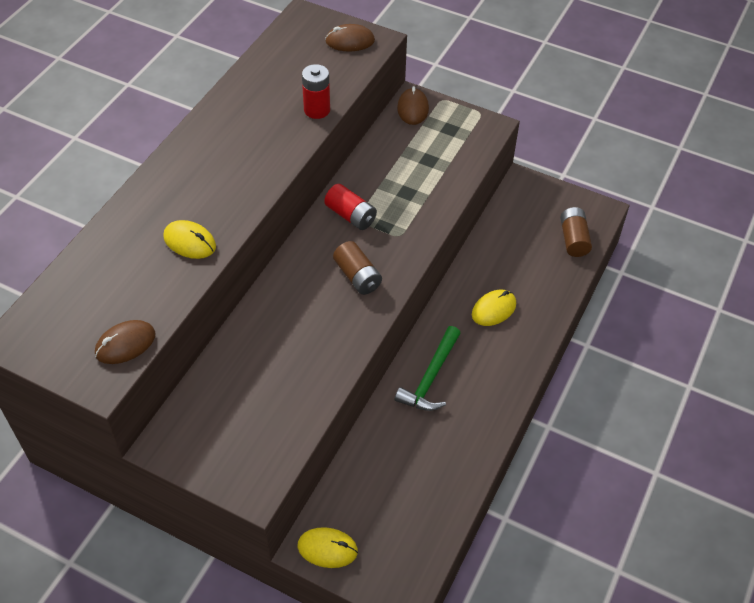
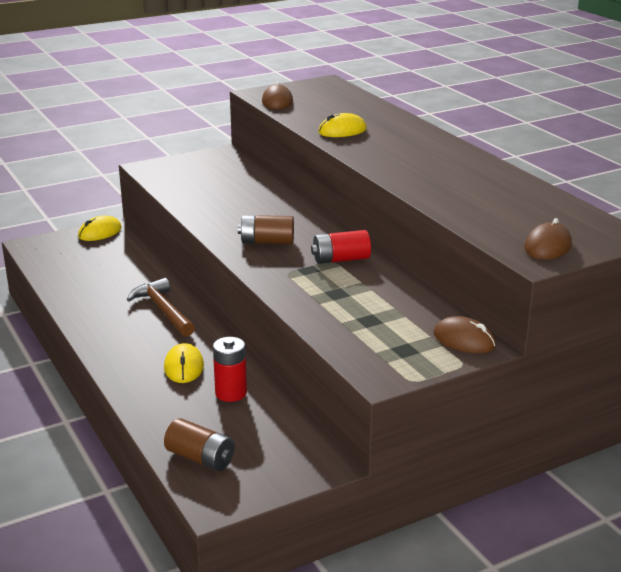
camera: 125 degrees right, 25 degrees down
(317, 110) = (445, 203): red battery -> red battery (231, 393)
(430, 377) = (163, 310): green hammer -> brown hammer

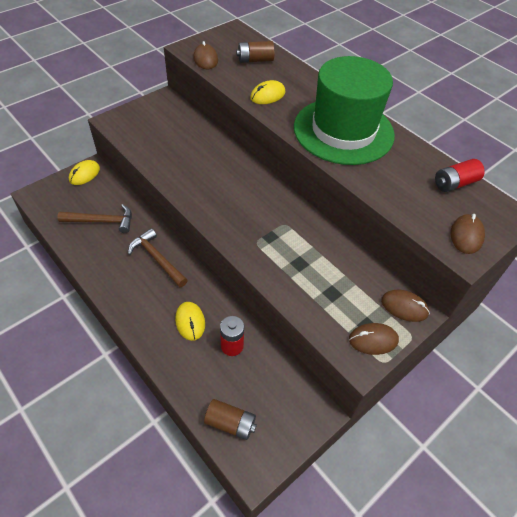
camera: 15 degrees left, 25 degrees up
(105, 273) = (102, 221): none -> brown hammer
(267, 242) = (230, 206): brown battery -> brown battery (255, 60)
(341, 259) = (290, 221): red battery -> red battery (454, 183)
(407, 361) = (373, 340): none -> brown mouse
(427, 161) = (343, 131): none -> green hat

